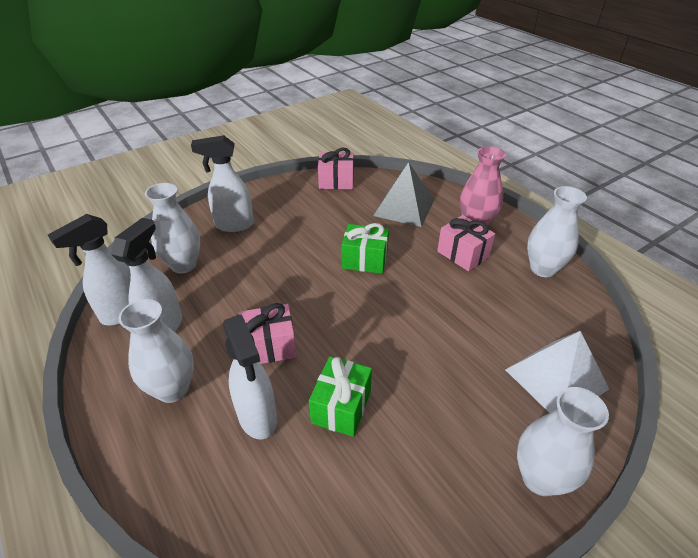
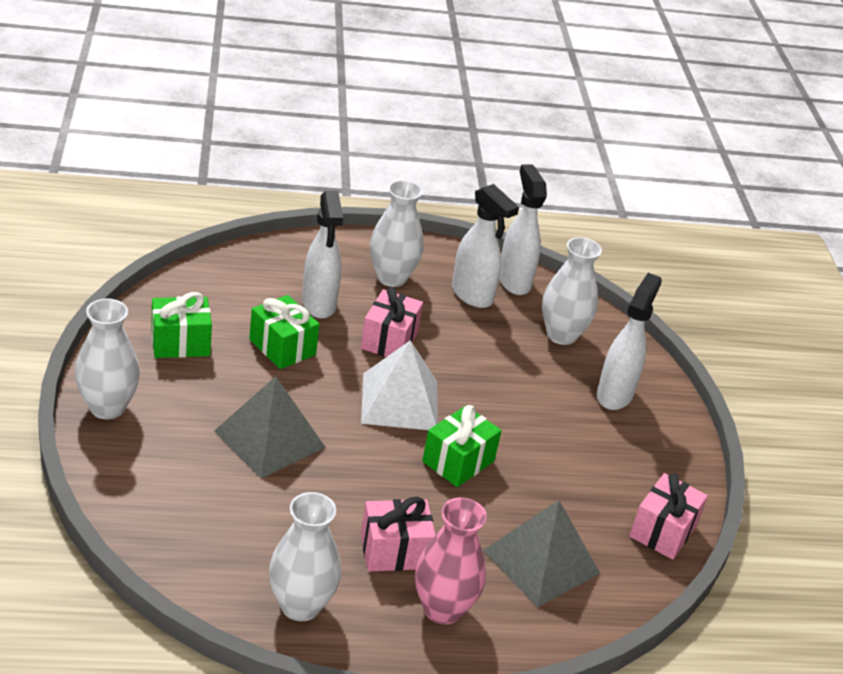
camera: 115 degrees right, 5 degrees down
(258, 417) = (319, 304): white spray bottle -> white spray bottle turned 105 degrees counterclockwise
(409, 487) = (180, 343): none -> green gift
(448, 352) = (269, 439): none -> grey pyramid
(556, 379) = (164, 486): white pyramid -> white pyramid (399, 401)

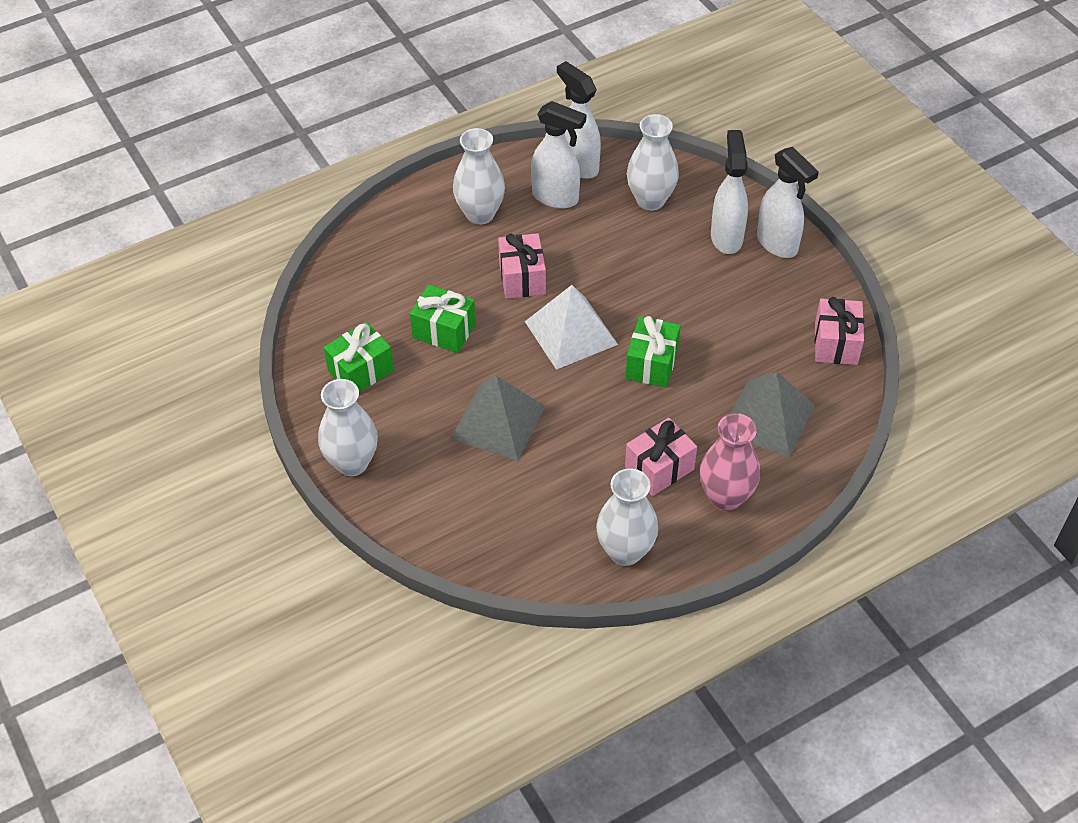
camera: 20 degrees left, 15 degrees up
(319, 304) = (442, 273): white spray bottle -> white spray bottle (777, 244)

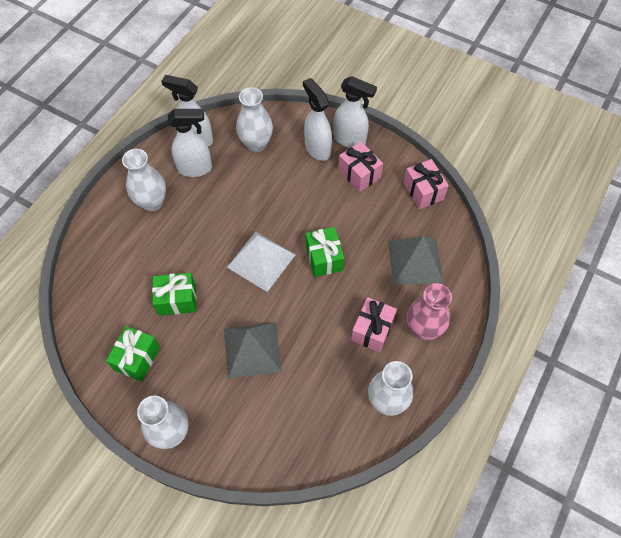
camera: 30 degrees left, 10 degrees up
(522, 278) = (207, 236): pink gift -> pink gift (359, 174)

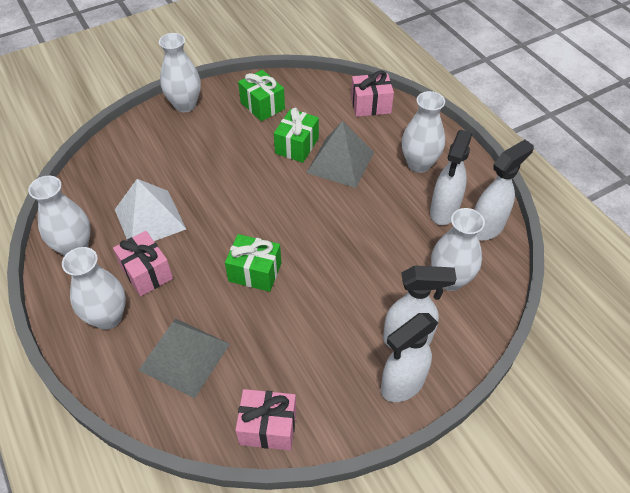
camera: 120 degrees right, 10 degrees down
(252, 349) = (207, 176): grey pyramid -> grey pyramid (340, 162)
(261, 261) = (291, 219): white pyramid -> white pyramid (150, 219)
(359, 174) = (341, 366): pink gift -> pink gift (370, 105)
(423, 329) = (108, 317): pink vase -> white vase

